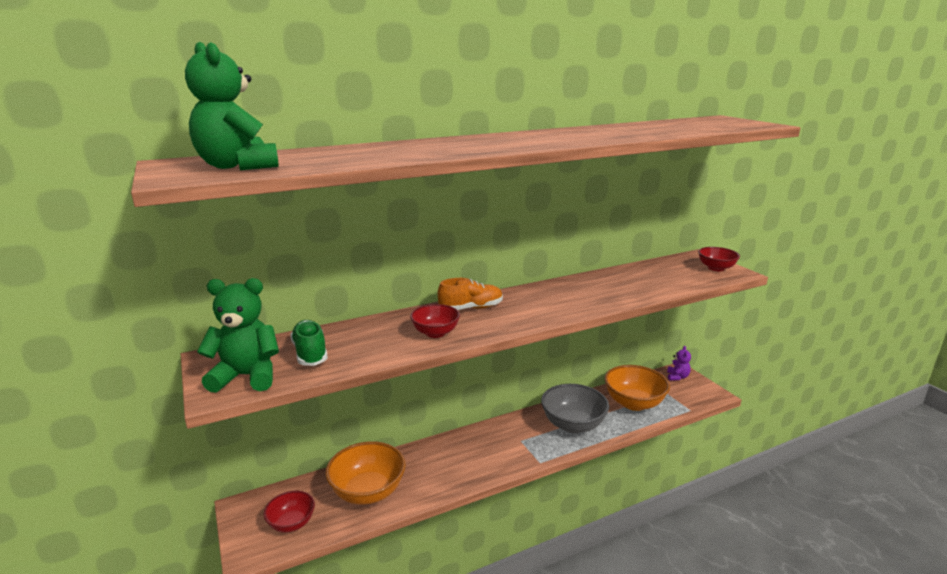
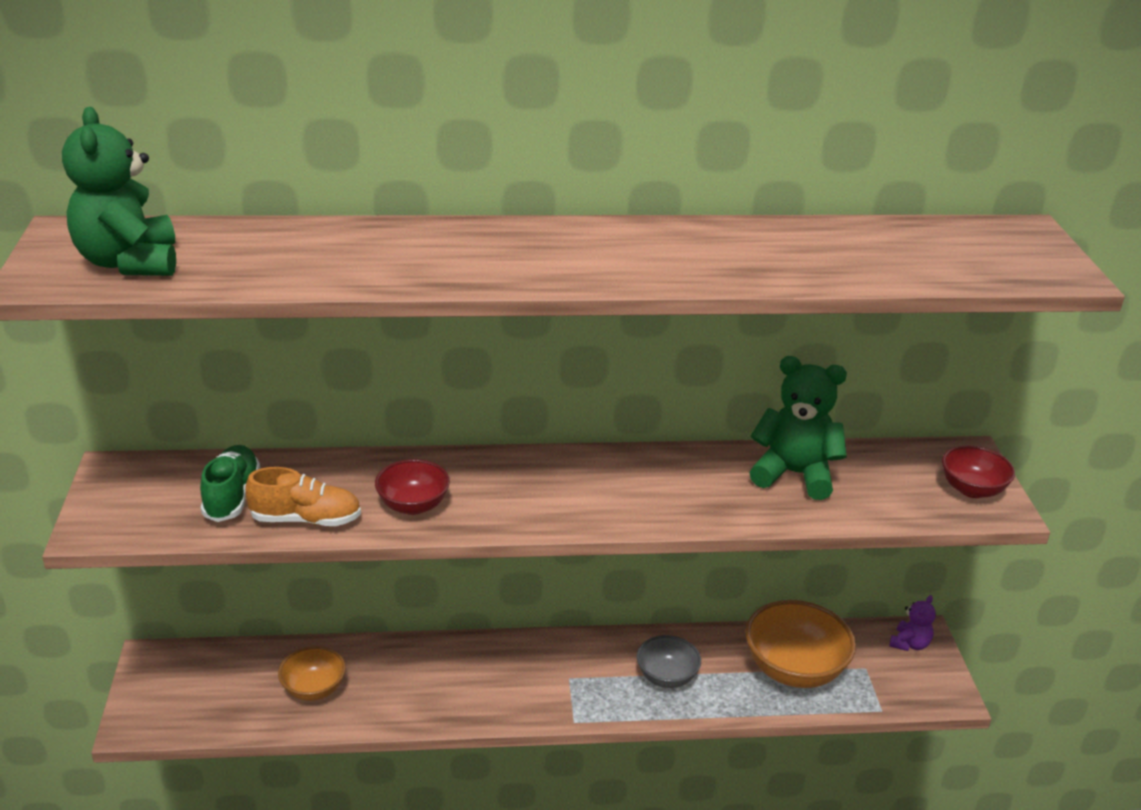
camera: 20 degrees right, 10 degrees up
(247, 376) = (138, 513): green teddy bear -> green teddy bear (794, 474)
(291, 523) = (199, 702): red bowl -> none
(368, 492) = (314, 689): orange bowl -> orange bowl, size x0.59
(471, 308) = (496, 472): orange shoe -> orange shoe (306, 519)
(573, 425) = (666, 677): grey bowl -> grey bowl, size x0.59

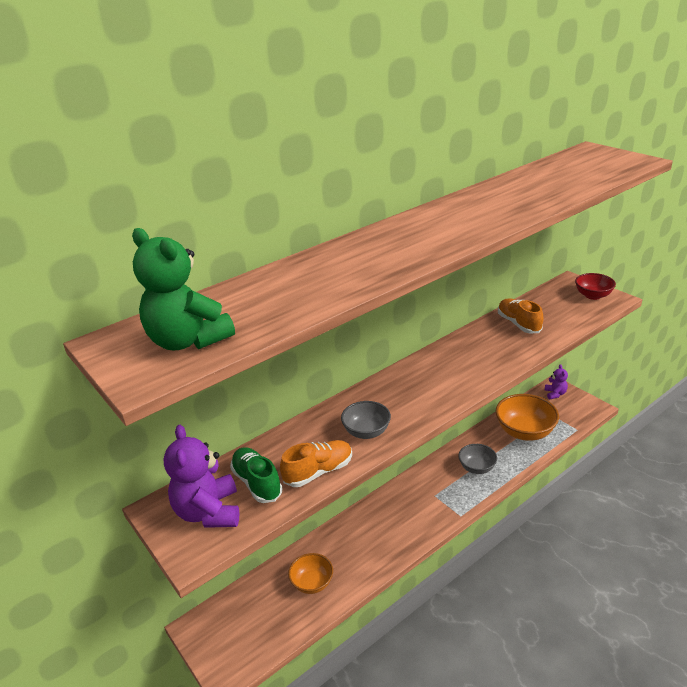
camera: 30 degrees left, 0 degrees up
(152, 499) = (208, 512): none -> purple teddy bear
(413, 505) = (366, 432): red bowl -> grey bowl
(794, 474) = (518, 324): green teddy bear -> orange shoe

